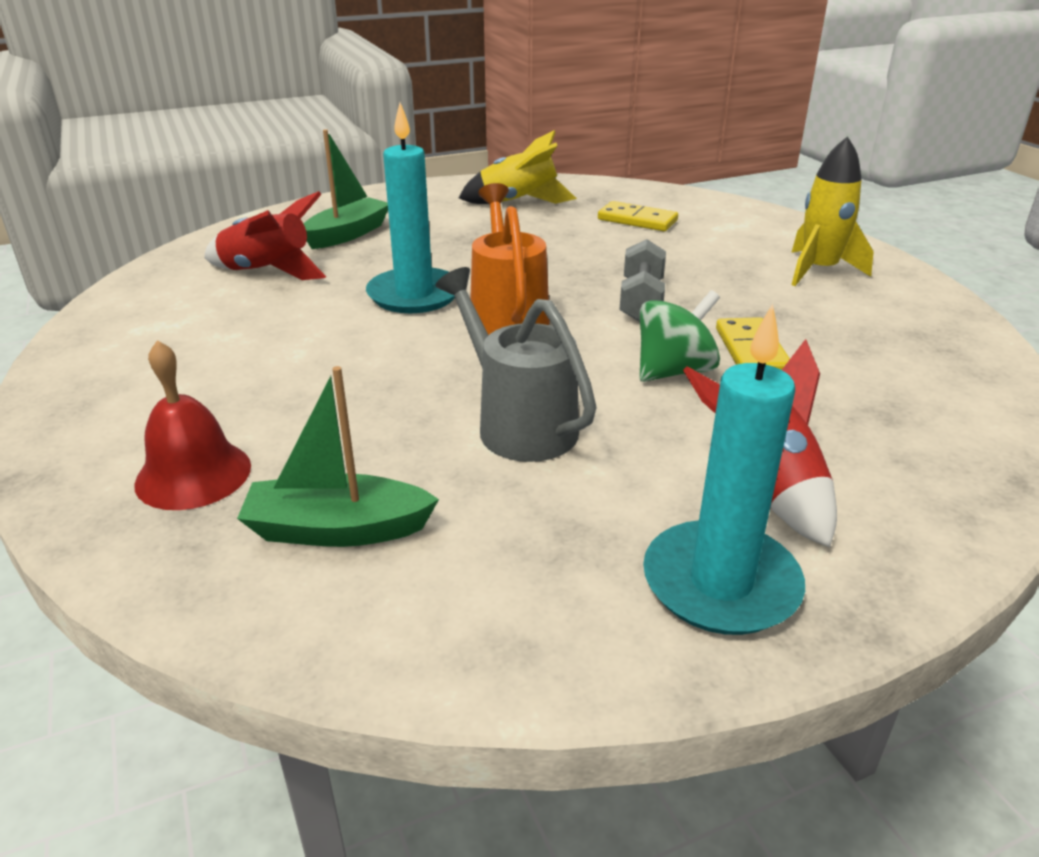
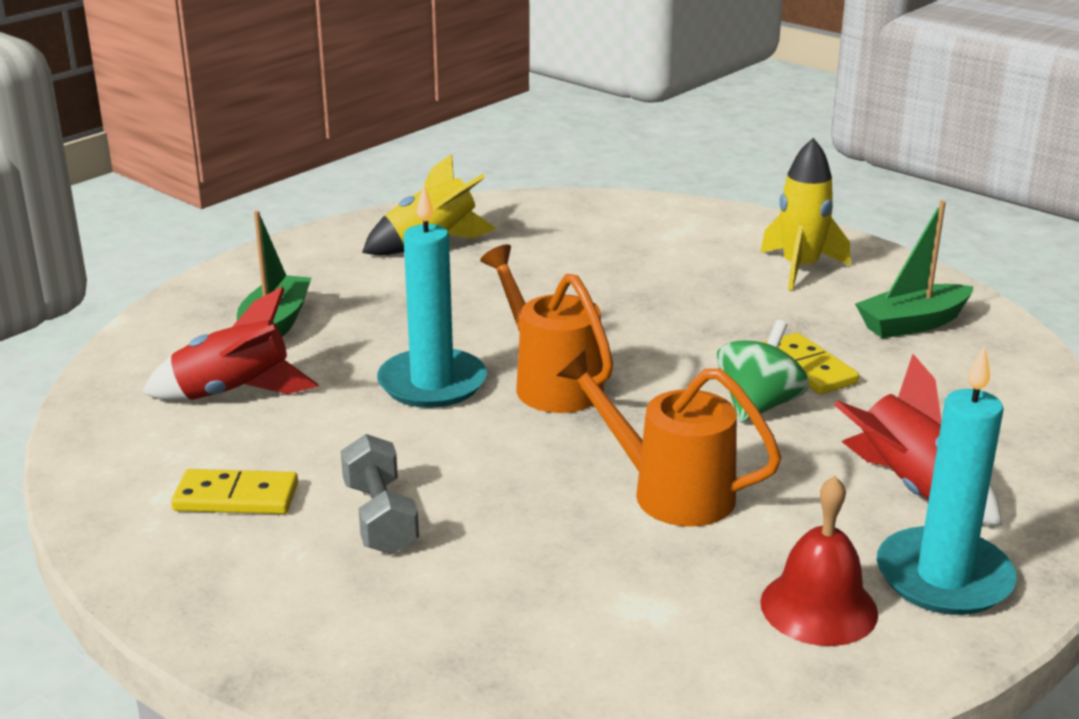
camera: 25 degrees left, 5 degrees down
(193, 474) = (416, 624): red bell -> red bell (818, 607)
(337, 529) = (606, 630): green boat -> green boat (912, 324)
(518, 423) = (668, 492): grey watering can -> orange watering can
(637, 220) = (580, 243): yellow domino -> yellow domino (236, 497)
(641, 301) = (666, 338): grey dumbbell -> grey dumbbell (380, 518)

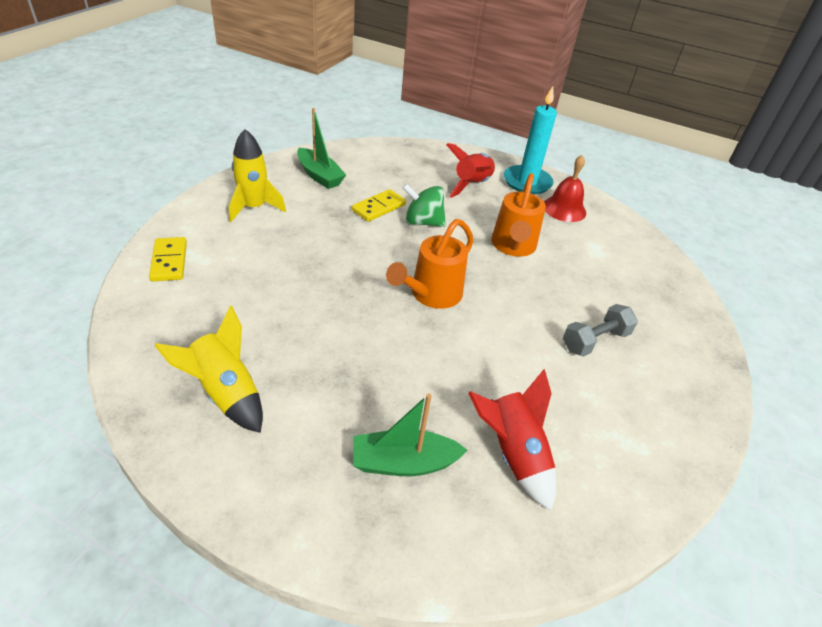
camera: 110 degrees left, 15 degrees up
(236, 497) = (619, 409): yellow domino -> yellow domino (169, 261)
(432, 383) = (453, 346): turquoise candle -> none

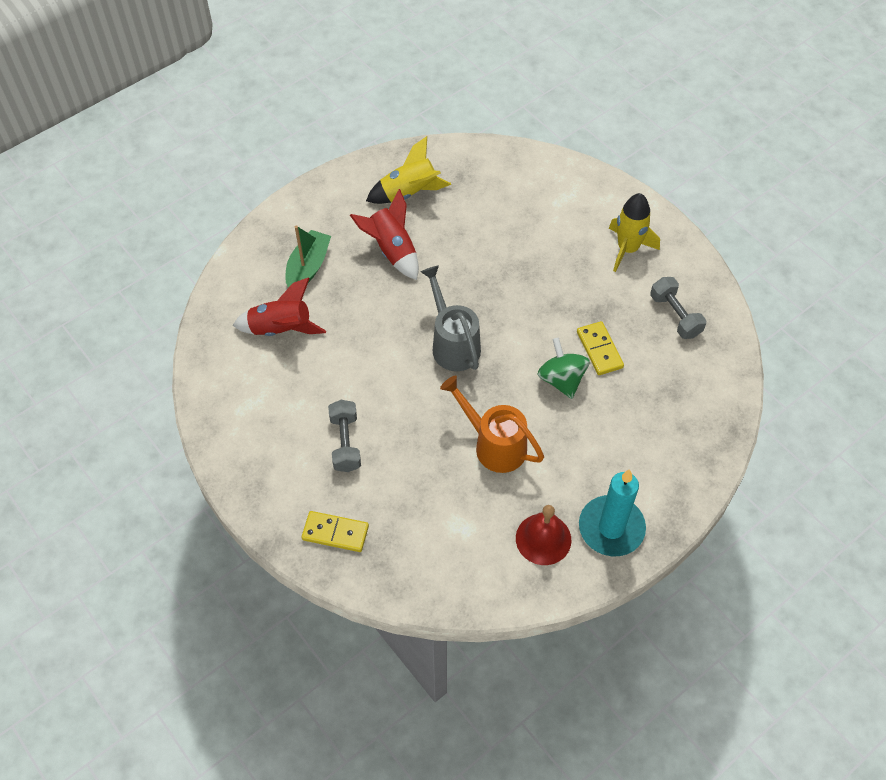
camera: 120 degrees right, 15 degrees up
(169, 261) = (563, 181): yellow domino -> yellow domino (335, 533)
(319, 176) = (675, 315): green boat -> grey dumbbell
(423, 222) = (561, 379): green spinning top -> green spinning top turned 60 degrees counterclockwise
(431, 295) = (452, 343): orange watering can -> grey watering can
(472, 185) = (620, 460): red rocket -> red rocket (392, 250)

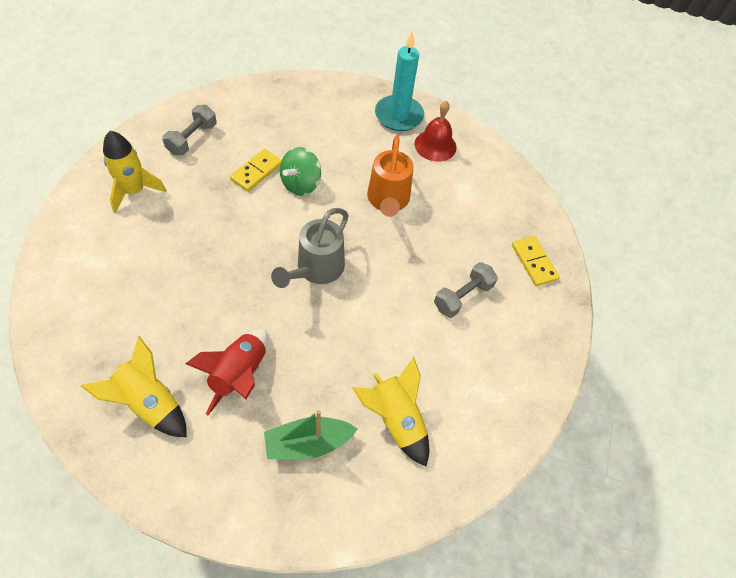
camera: 130 degrees left, 0 degrees up
(281, 329) = (395, 419): red rocket -> yellow rocket

